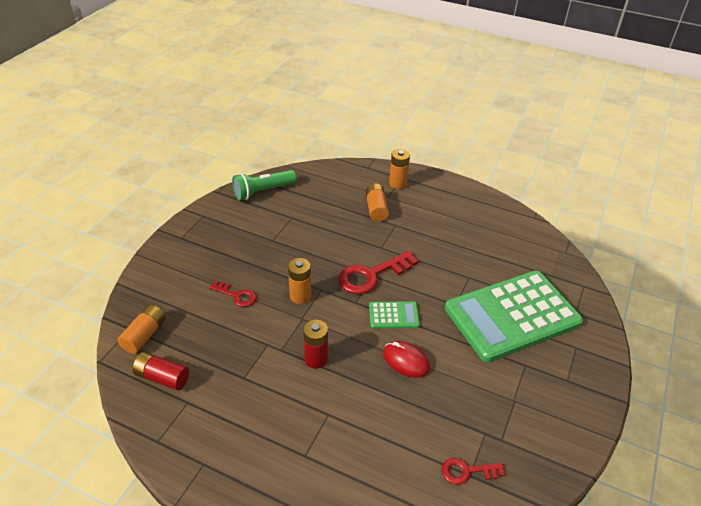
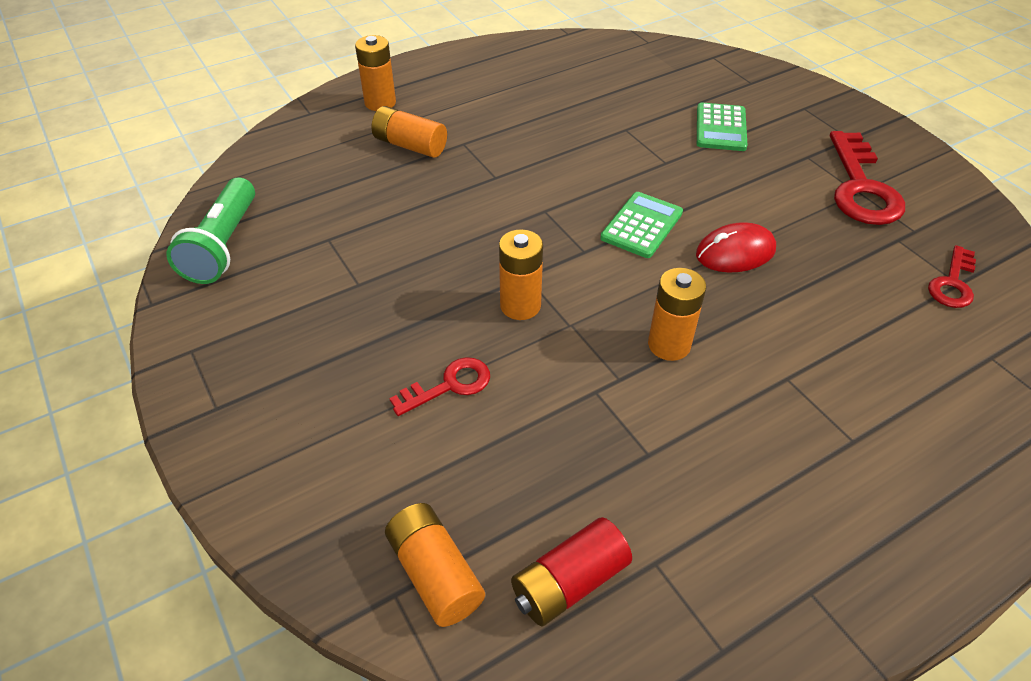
camera: 55 degrees left, 5 degrees up
(316, 359) = (669, 345): red battery -> orange battery
(371, 275) = (544, 211): red key -> red key (861, 187)
(512, 316) = (720, 128): green calculator -> green calculator, size x0.41

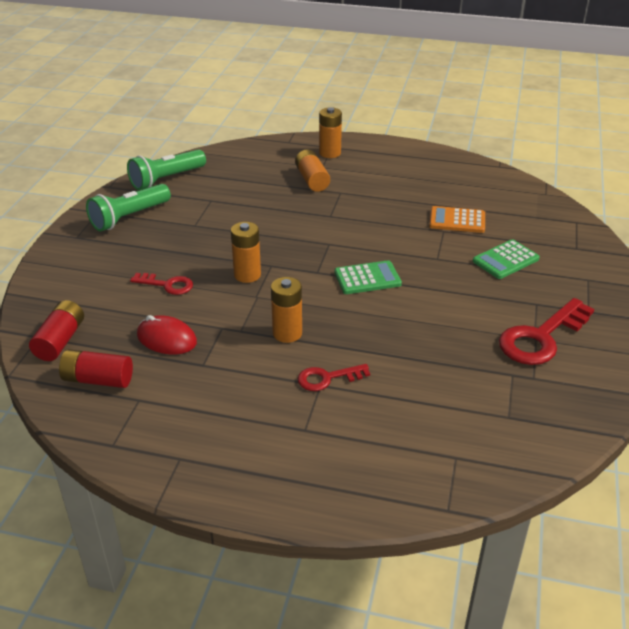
camera: 45 degrees right, 10 degrees down
(252, 329) = (129, 217): none -> green flashlight
(435, 573) = (60, 341): orange battery -> red battery
(620, 111) = (457, 220): none -> orange calculator
(735, 252) = (396, 319): red mouse -> red mouse (166, 339)
(952, 283) = (504, 414): red key -> red key (327, 378)

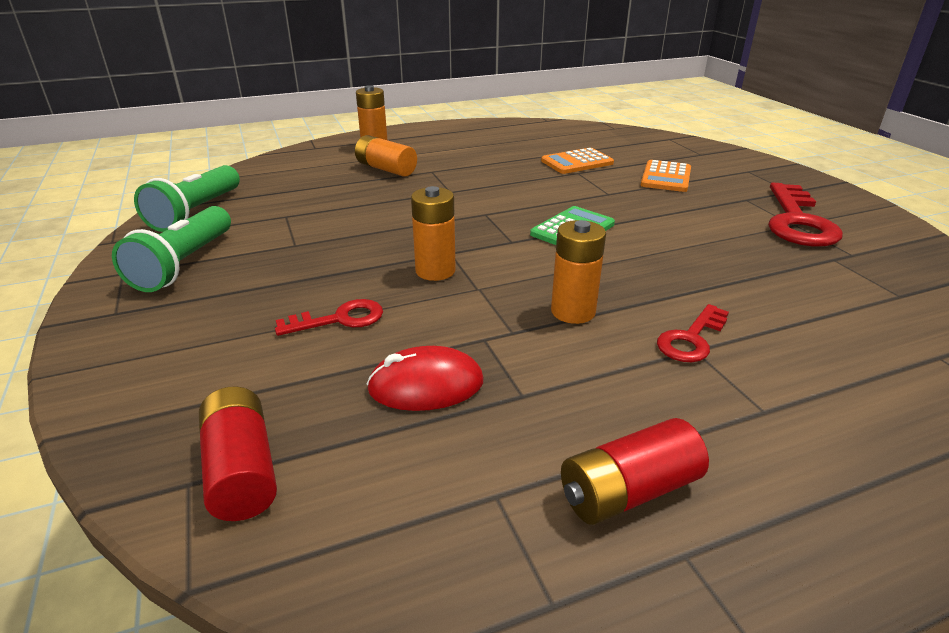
camera: 35 degrees left, 5 degrees down
(98, 380) = (387, 500): red battery -> red battery (628, 491)
(505, 260) = (666, 177): green calculator -> orange calculator

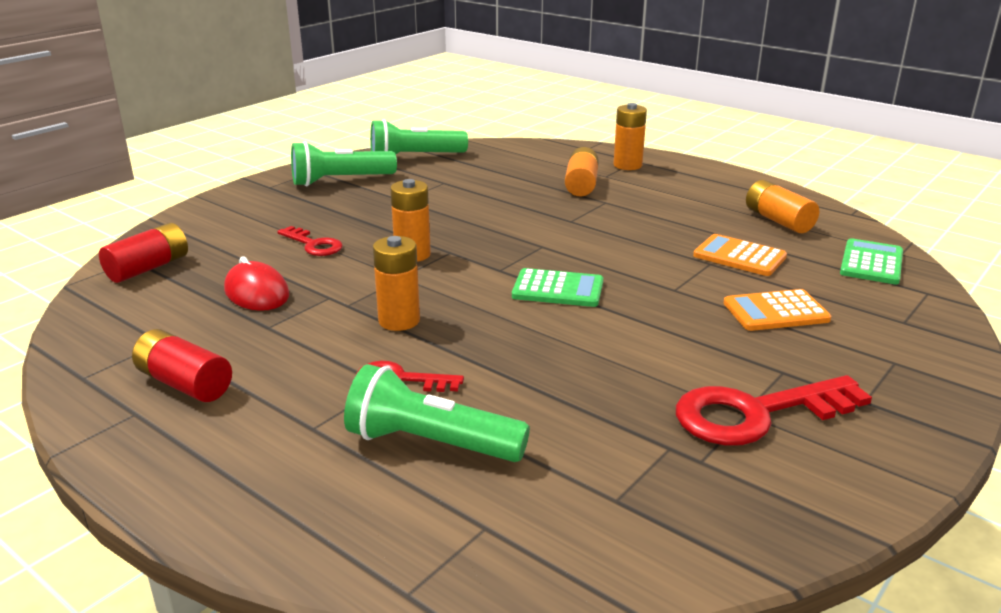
camera: 60 degrees right, 5 degrees down
(535, 137) = (778, 221): none -> orange battery
(620, 137) = (871, 263): none -> green calculator
(810, 350) = (430, 443): none -> green flashlight

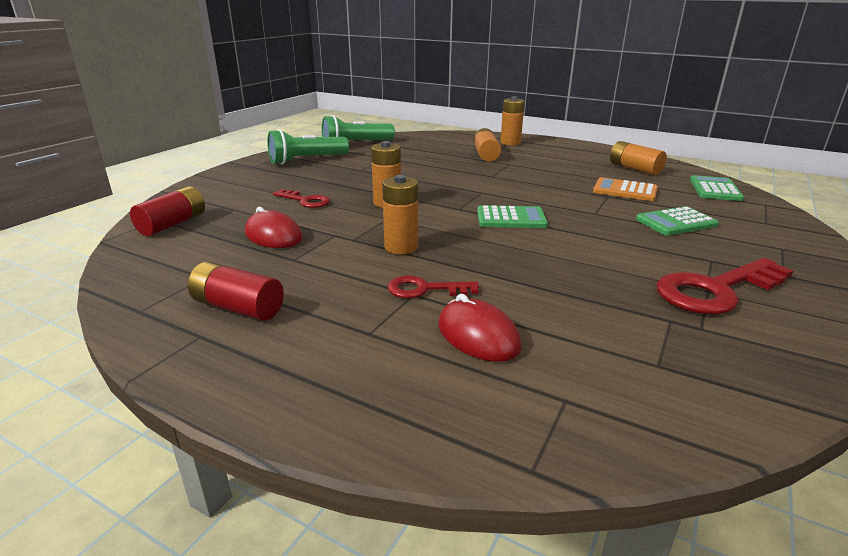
camera: 10 degrees left, 0 degrees up
(430, 443) = (478, 335): green flashlight -> red mouse
(775, 311) = (676, 222): orange calculator -> green calculator

